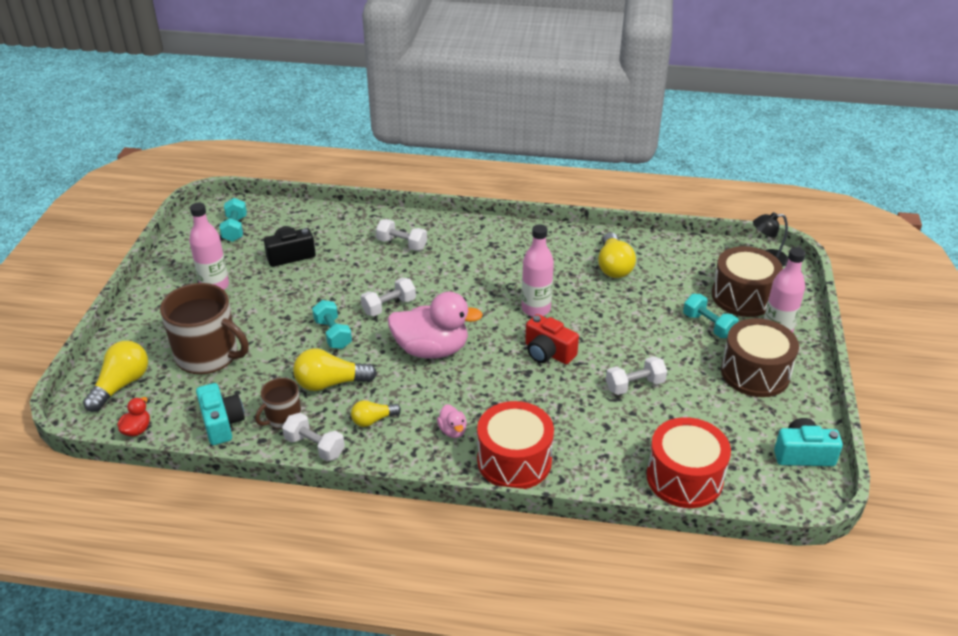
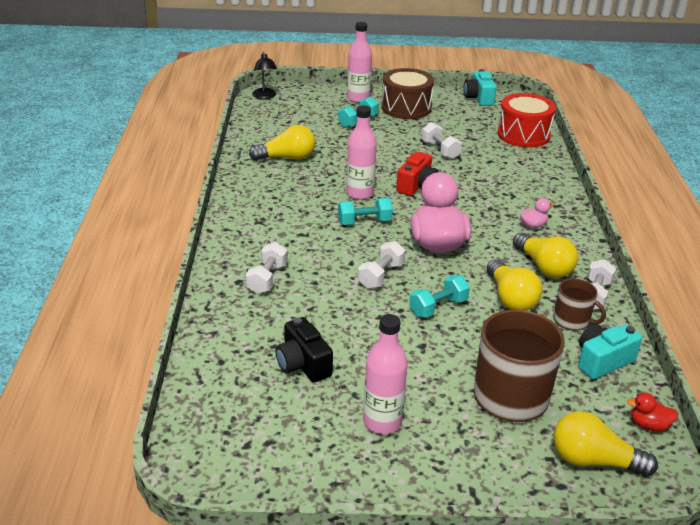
camera: 100 degrees left, 5 degrees down
(235, 229) = (247, 431): turquoise dumbbell -> turquoise dumbbell (364, 222)
(373, 420) = (544, 267): yellow light bulb -> yellow light bulb, size x1.66
(389, 306) = (381, 276): white dumbbell -> white dumbbell turned 75 degrees clockwise
(514, 460) = (548, 196): red drum -> none
(743, 296) = (317, 107): brown drum -> none

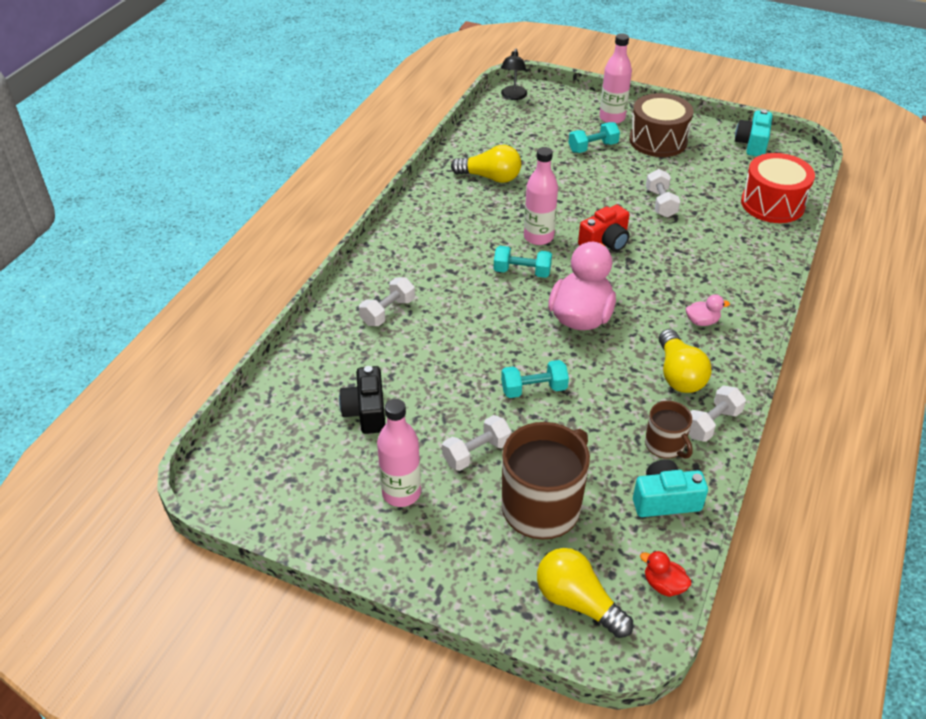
camera: 25 degrees right, 10 degrees up
(381, 276) = (499, 338): white dumbbell -> white dumbbell (476, 453)
(510, 298) = (616, 401): yellow light bulb -> none

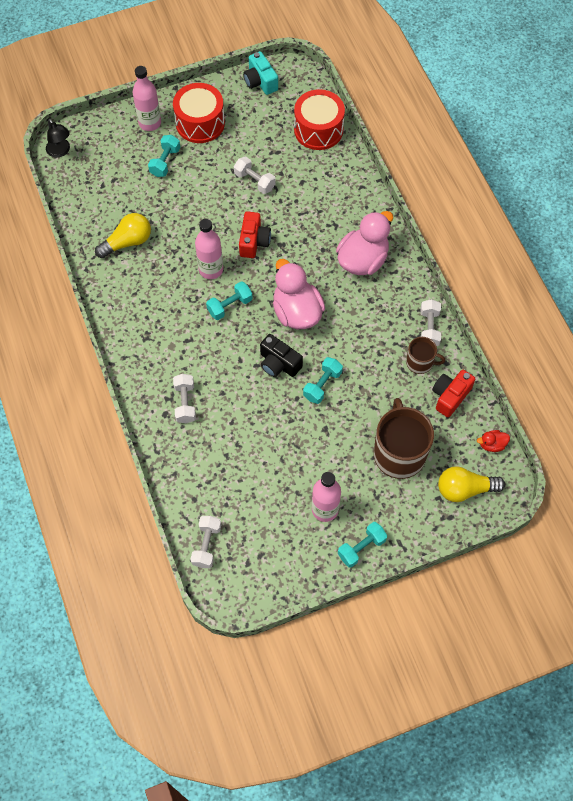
camera: 45 degrees left, 20 degrees up
(366, 411) = (251, 479): black camera -> black camera (279, 363)
(393, 558) = (361, 548): none -> turquoise dumbbell
(476, 453) = (335, 451): white dumbbell -> white dumbbell (206, 545)
(658, 140) = (200, 123): brown drum -> red drum
(665, 500) = (450, 396): turquoise camera -> red camera
(679, 374) = (385, 309): yellow light bulb -> none
(702, 321) = (362, 260): pink duck -> pink duck, size x2.30

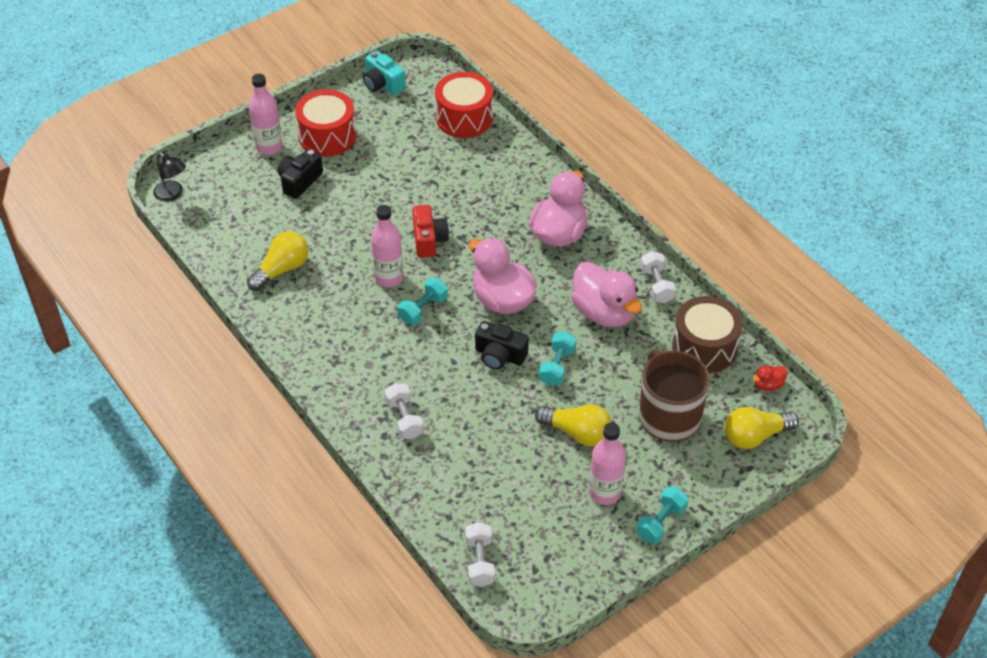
camera: 15 degrees left, 15 degrees down
(165, 162) = (299, 181): turquoise dumbbell -> black camera
(254, 181) = (409, 181): white dumbbell -> none
(320, 450) = (577, 433): none -> yellow light bulb
(376, 343) = (604, 312): none -> pink duck
(420, 362) = (659, 321): brown mug -> none
(450, 396) = (704, 347): red camera -> brown drum

